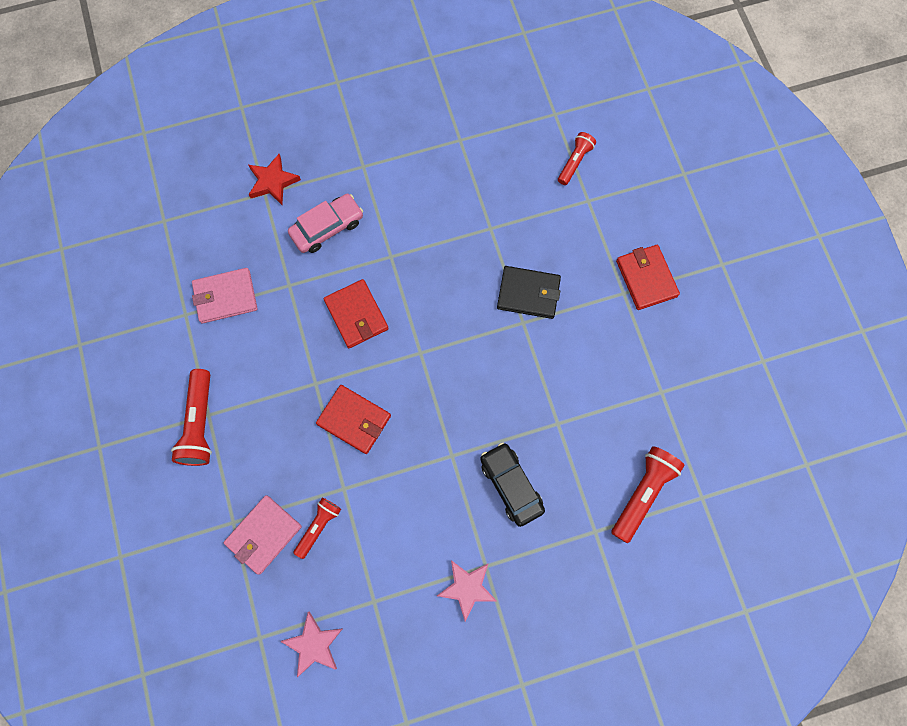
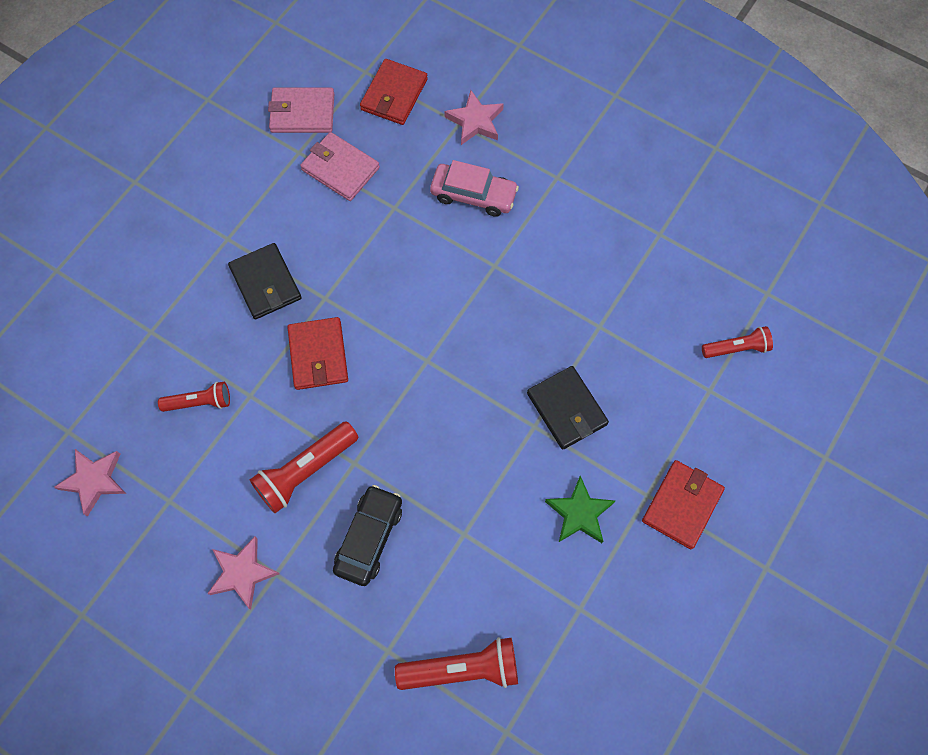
camera: 50 degrees right, 5 degrees down
(200, 424) = (214, 238): red flashlight -> red flashlight (305, 471)
(263, 535) = (158, 364): pink wallet -> pink wallet (302, 113)
(268, 414) = (266, 283): none -> black wallet
(273, 182) = (475, 121): red star -> pink star
(356, 315) = (415, 281): red wallet -> red wallet (394, 94)
(602, 342) = (579, 513): none -> green star

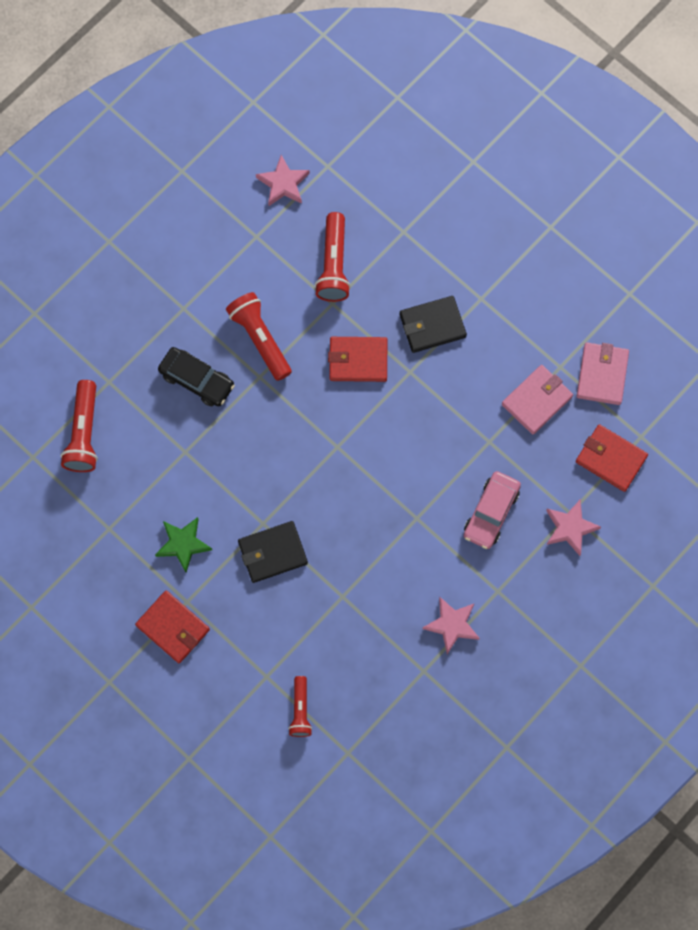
camera: 100 degrees right, 5 degrees up
(200, 402) = (333, 265): red flashlight -> red flashlight, size x1.60
(242, 573) = (189, 285): pink star -> pink star (452, 625)

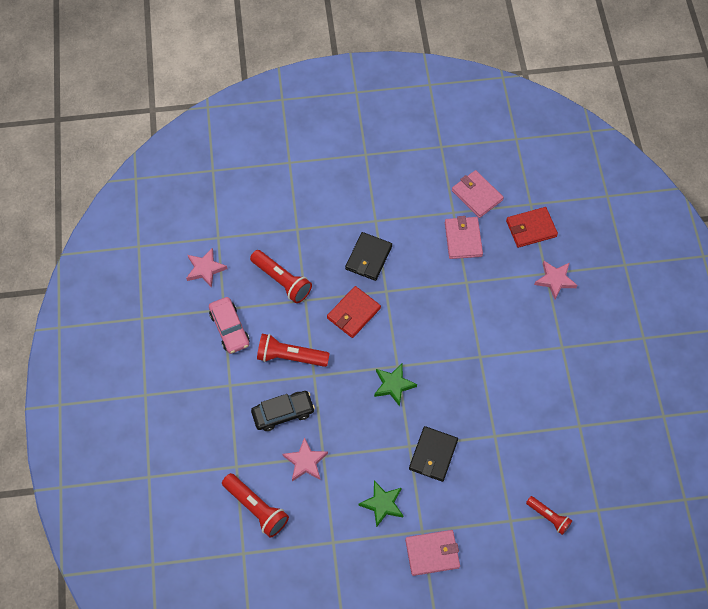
camera: 50 degrees left, 10 degrees down
(173, 628) = (432, 553): red wallet -> pink wallet
(313, 459) = (393, 385): none -> green star
(452, 625) = (563, 388): pink star -> pink star (305, 462)
(491, 512) = (510, 314): pink car -> pink car (229, 328)

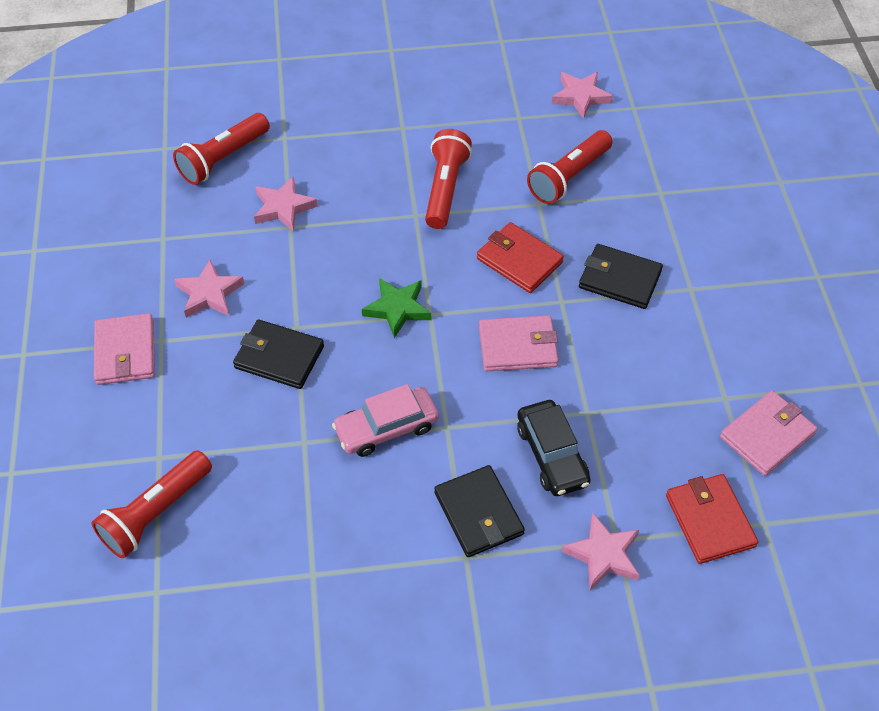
camera: 90 degrees right, 10 degrees down
(229, 328) = (488, 124): pink car -> pink car (386, 428)
(283, 413) = (358, 182): black car -> black car (552, 455)
(382, 504) = (209, 293): green star -> pink star
(463, 239) = (672, 411): pink wallet -> pink wallet (518, 346)
(535, 340) = (478, 513): none -> black wallet
(548, 517) = (156, 513): red flashlight -> red flashlight, size x1.60

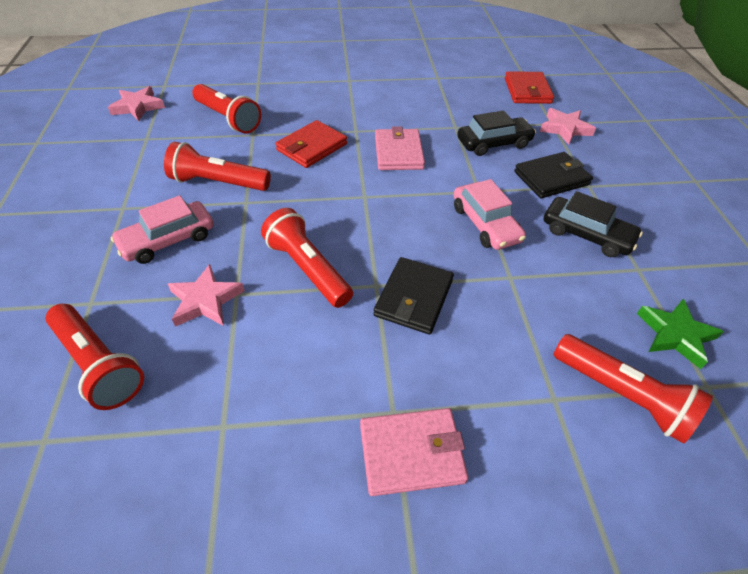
camera: 90 degrees left, 5 degrees down
(209, 293) = (324, 365): pink star -> none
(319, 273) = (307, 269): none -> red flashlight
(358, 168) = (168, 240): none -> pink car
(370, 531) = (586, 234): none -> black car
(397, 309) = (357, 215): green star -> green star (675, 335)
(619, 279) = (337, 105): black wallet -> none
(709, 520) = (527, 91): red wallet -> red wallet turned 75 degrees counterclockwise
(767, 435) = (463, 67): pink wallet -> none

